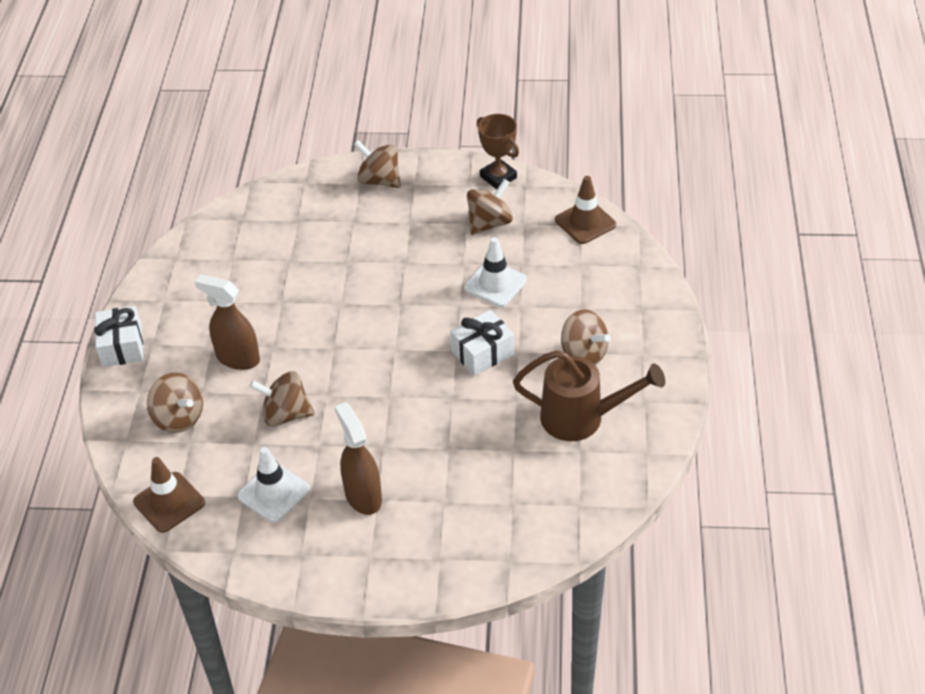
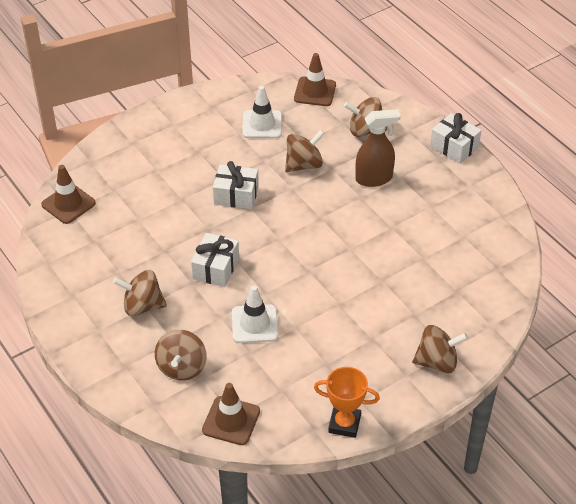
camera: 140 degrees right, 0 degrees up
(363, 496) = (208, 149): brown spray bottle -> none
(389, 419) = (236, 195): none -> white gift
(489, 223) = (309, 374): brown spinning top -> brown spinning top (182, 367)
(498, 177) = (344, 424): brown trophy -> orange trophy
(576, 514) = (68, 204): none -> brown traffic cone
(581, 418) = (109, 261): brown watering can -> none

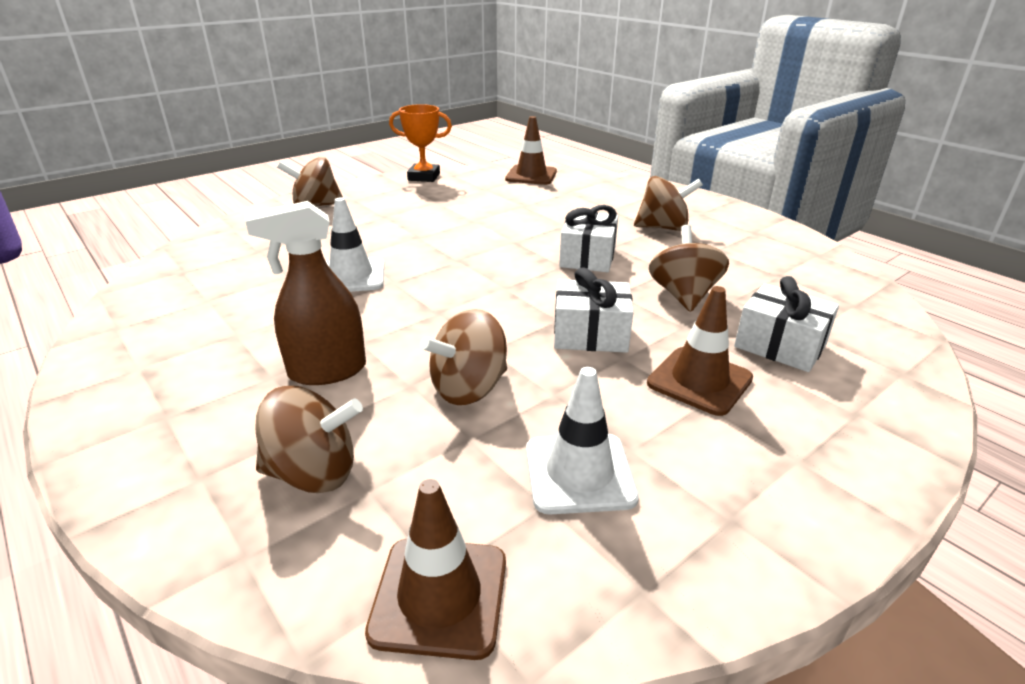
camera: 175 degrees right, 15 degrees down
(68, 204) = (866, 311): brown traffic cone -> brown traffic cone (699, 381)
(182, 367) = (592, 196): brown spinning top -> brown spinning top (683, 295)
(255, 324) = (522, 221): white traffic cone -> white traffic cone (351, 276)
(454, 147) = (109, 443): white gift -> white gift (780, 345)

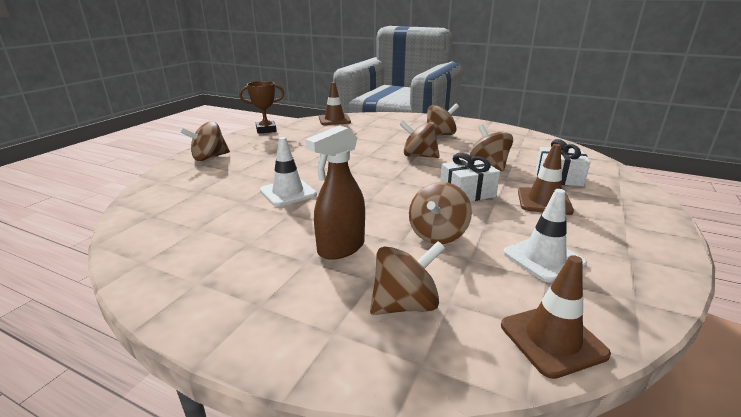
camera: 25 degrees left, 5 degrees down
(424, 177) = (266, 130): orange trophy -> brown trophy
(588, 257) = (419, 156): white gift -> brown spinning top

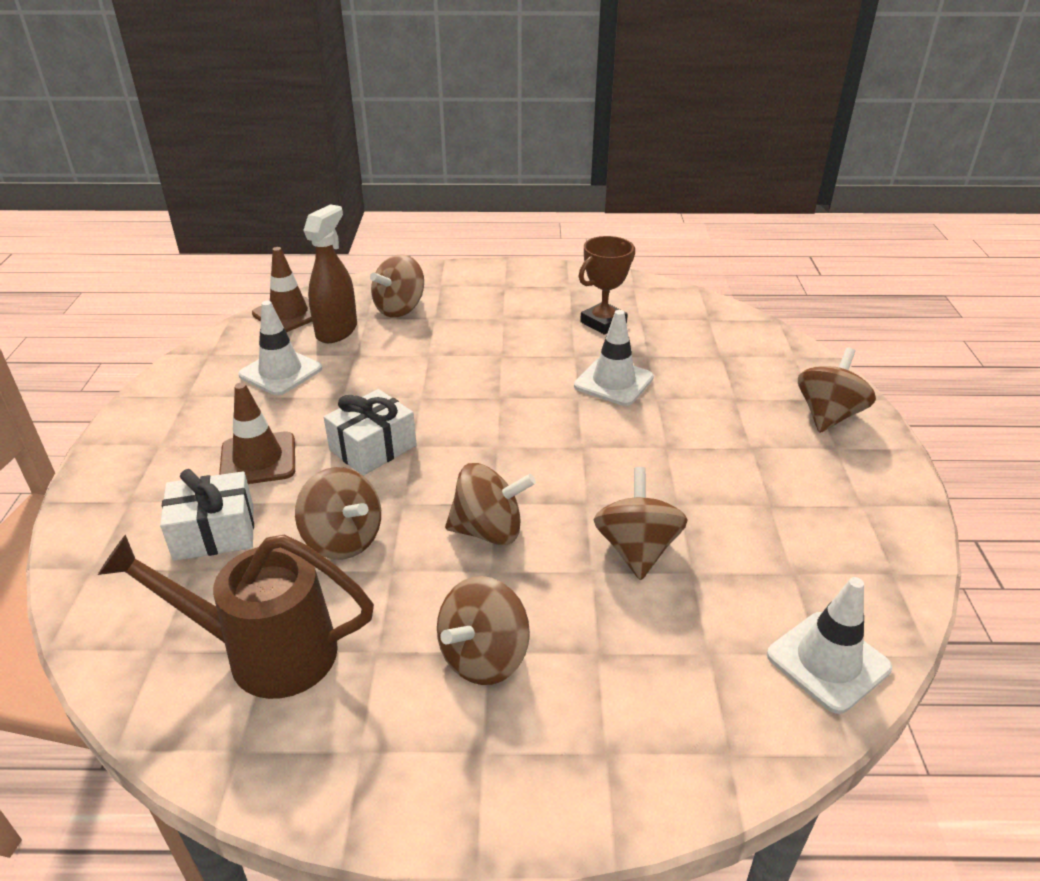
camera: 155 degrees right, 10 degrees up
(266, 130) = (898, 538): brown trophy -> brown trophy (603, 322)
(334, 120) = (828, 661): brown traffic cone -> white traffic cone
(341, 248) = (483, 334): brown spray bottle -> brown spray bottle (337, 331)
(437, 235) = (394, 371): brown spinning top -> brown spinning top (637, 549)
(521, 147) = (266, 652): none -> brown watering can

